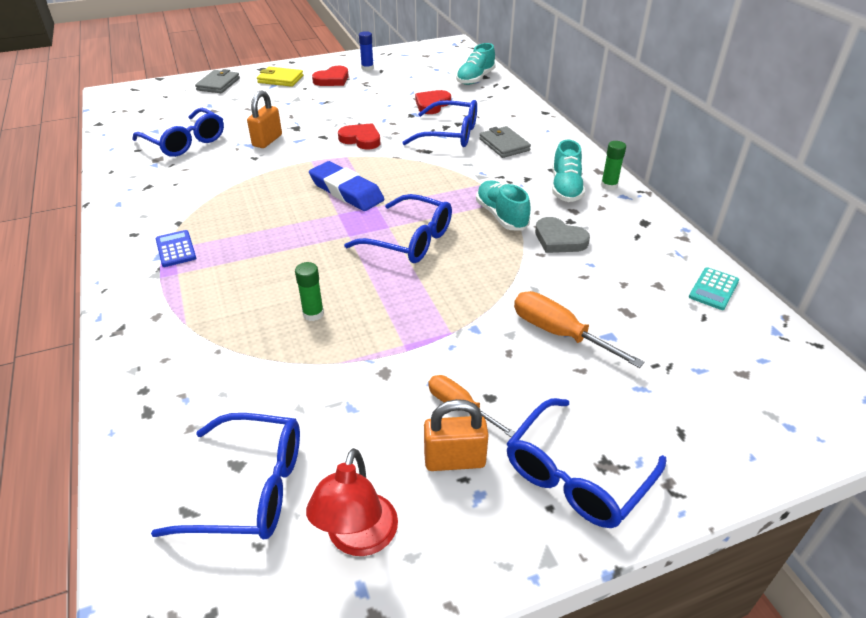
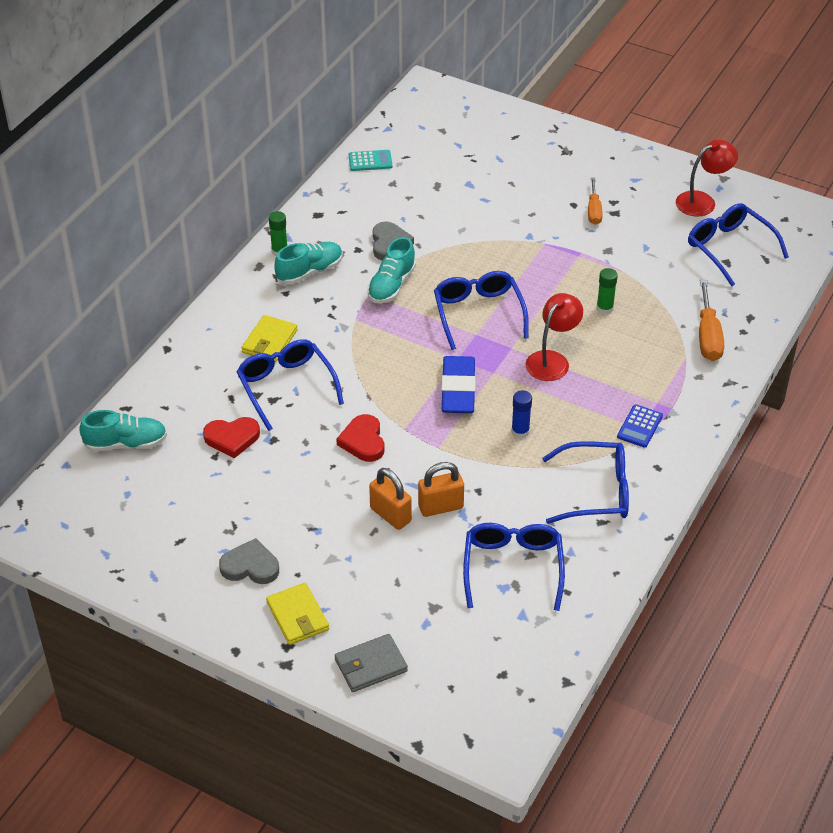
camera: 130 degrees left, 5 degrees up
(305, 247) = (552, 360): none -> red lamp
(332, 80) = (250, 566): red heart -> grey heart
(367, 68) = (185, 558): blue glue stick -> blue glue stick (520, 431)
(454, 460) = (627, 196): orange padlock -> orange padlock (390, 515)
(504, 145) = (269, 341): grey wallet -> yellow wallet
(559, 333) = (491, 203): orange screwdriver -> orange screwdriver (708, 336)
(576, 476) = (585, 157): blue glasses -> blue glasses (596, 492)

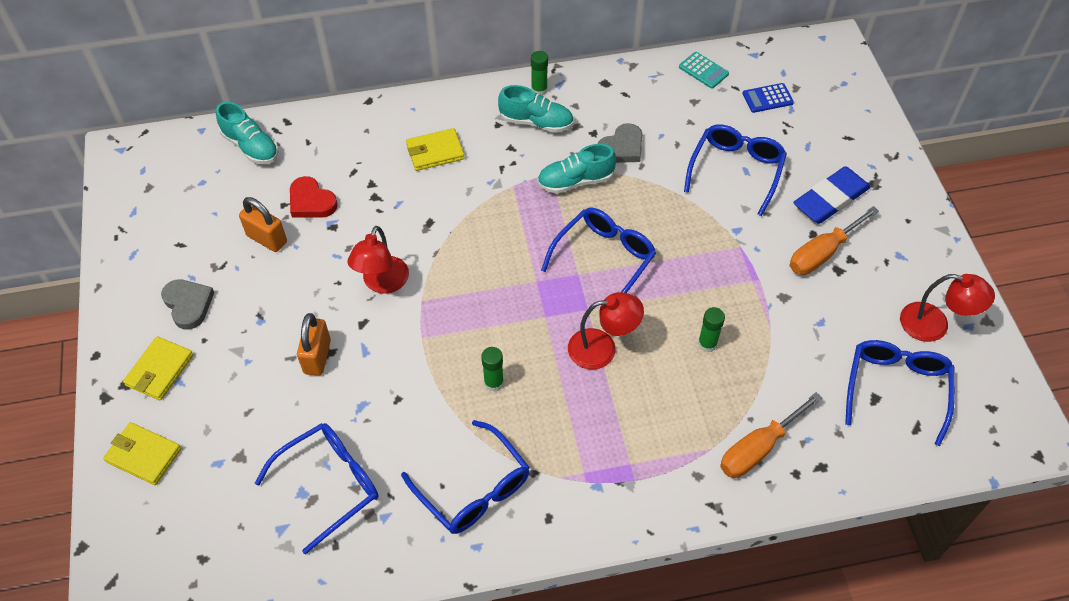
camera: 50 degrees right, 10 degrees up
(286, 387) = (396, 195): blue glasses -> blue glasses (736, 170)
(363, 441) = (382, 283): red heart -> red lamp
(371, 665) = (144, 455): grey wallet -> yellow wallet
(440, 507) = (355, 385): orange padlock -> orange padlock (267, 239)
(458, 389) = (501, 306): blue eraser -> blue eraser (830, 199)
(520, 431) = (493, 383): blue glue stick -> green glue stick
(594, 211) = (822, 253): orange screwdriver -> orange screwdriver, size x1.51
(639, 426) = (586, 469): blue calculator -> blue calculator (767, 98)

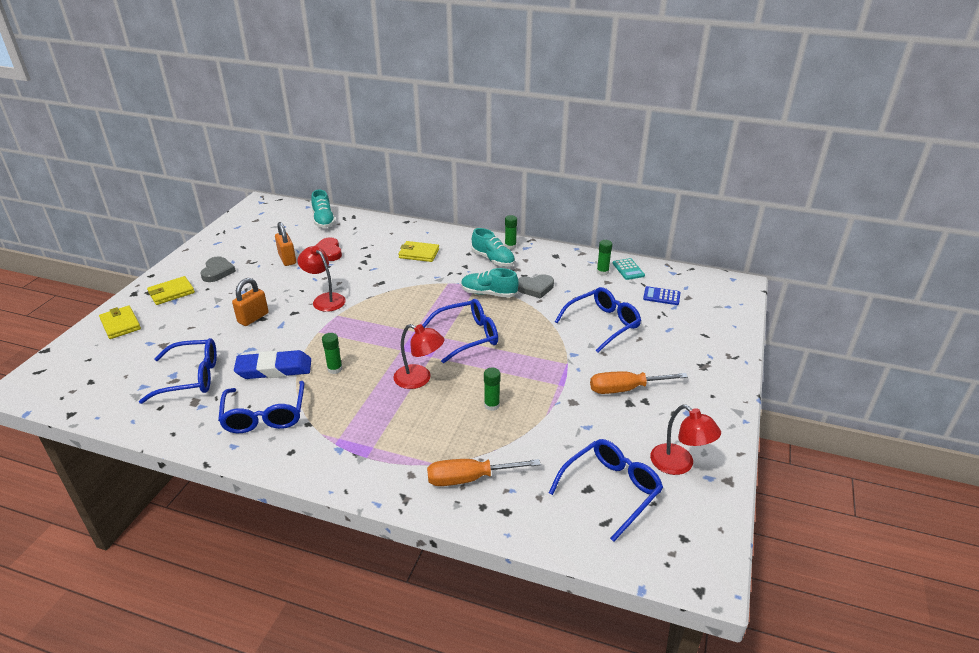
camera: 30 degrees right, 20 degrees down
(382, 283) = (325, 299): red lamp -> red lamp turned 90 degrees clockwise
(678, 87) = (602, 272): none -> green glue stick
(830, 199) = (660, 362): blue eraser -> blue eraser (274, 369)

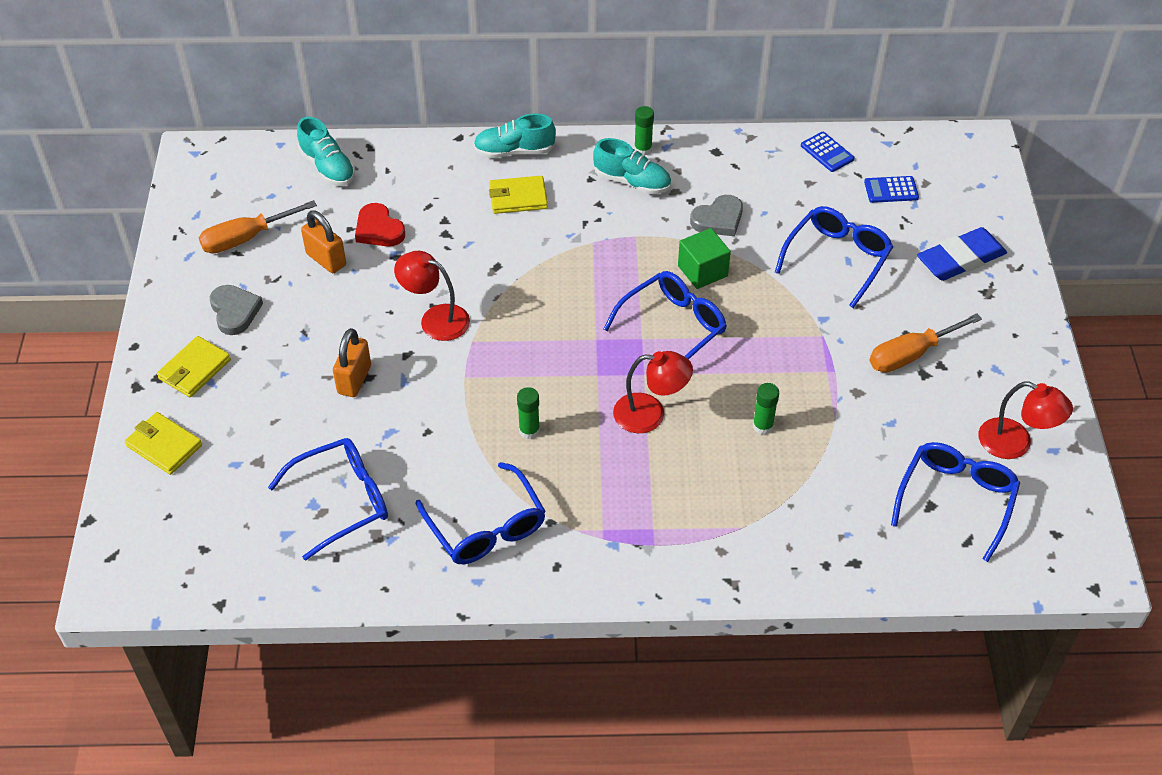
camera: 20 degrees left, 15 degrees up
(274, 369) = (447, 454): blue eraser -> blue eraser (960, 259)
(469, 478) = (792, 534): orange screwdriver -> orange screwdriver (246, 238)
(488, 293) = (660, 246): turquoise shoe -> turquoise shoe (514, 151)
(507, 311) = (702, 271): none -> green cube
(602, 272) = (795, 166): green glue stick -> none
(628, 269) = (827, 152): turquoise calculator -> blue calculator

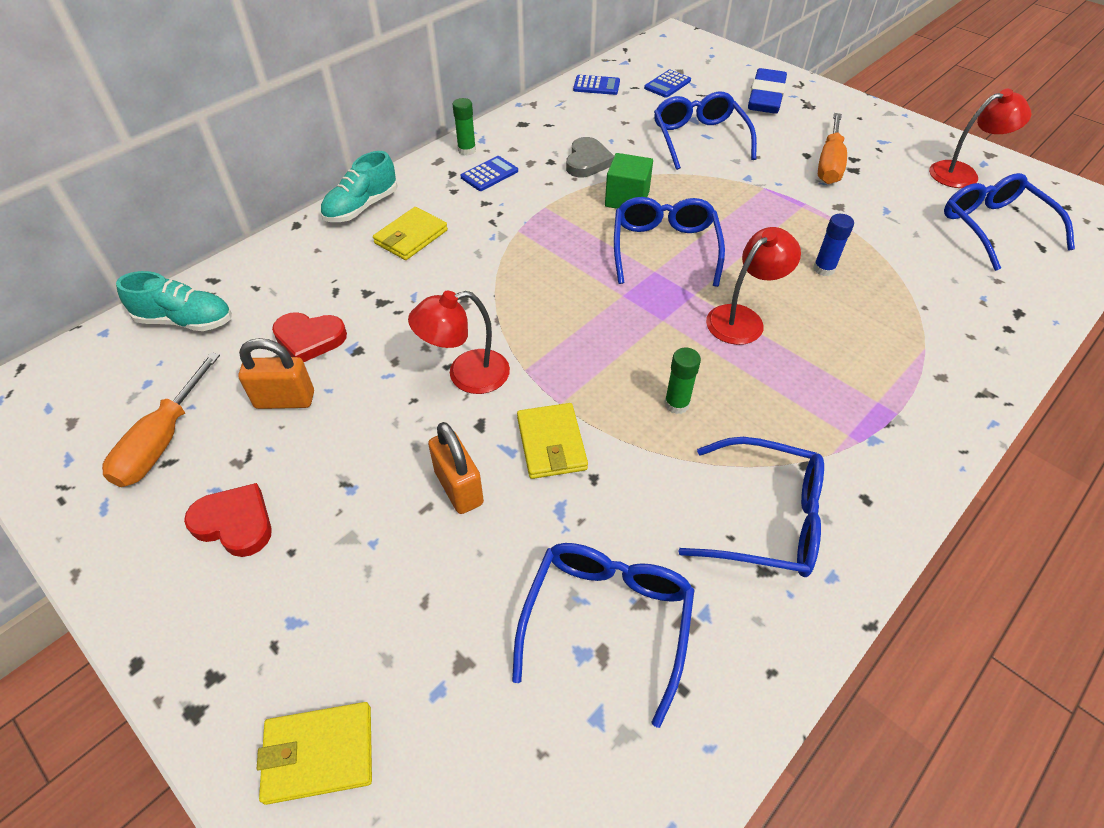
camera: 45 degrees left, 0 degrees up
(194, 369) = (255, 625): yellow wallet -> yellow wallet (551, 443)
(235, 311) = (235, 523): grey heart -> red heart
(632, 182) = (489, 174): turquoise shoe -> blue calculator
(763, 426) = (824, 269): green glue stick -> blue glue stick

